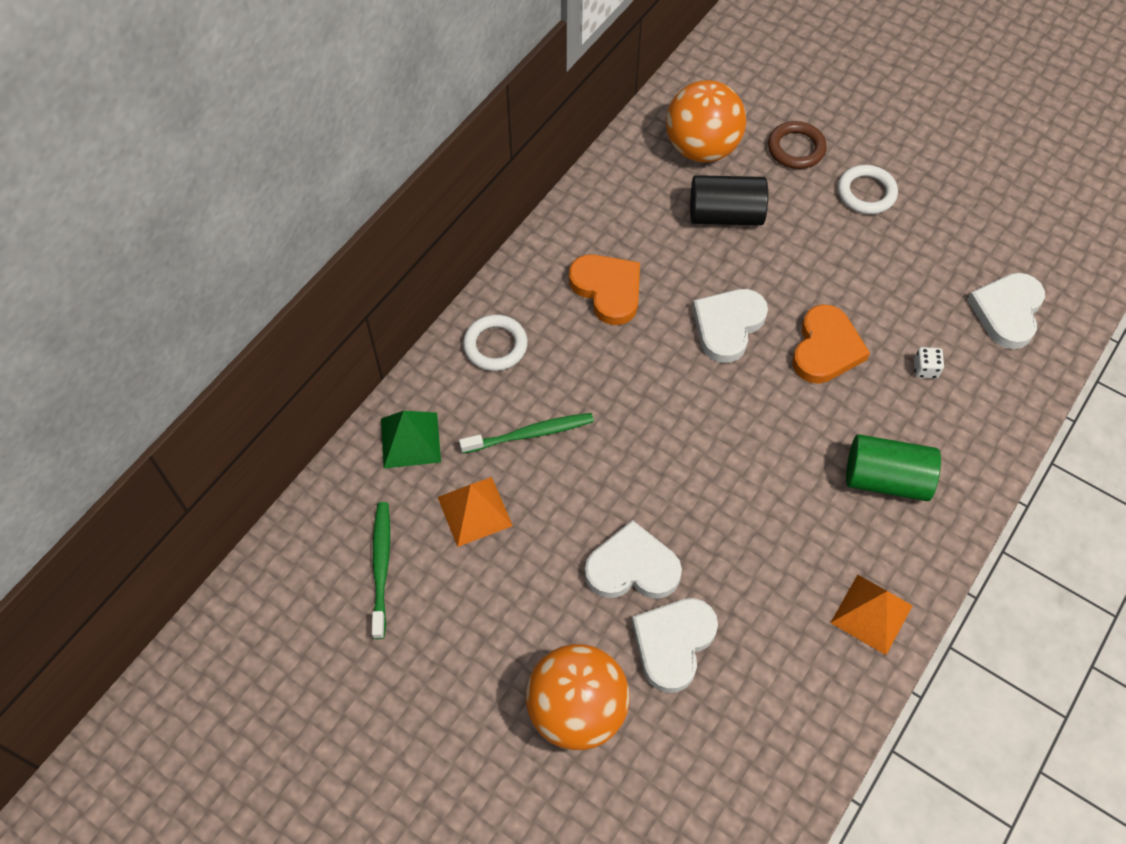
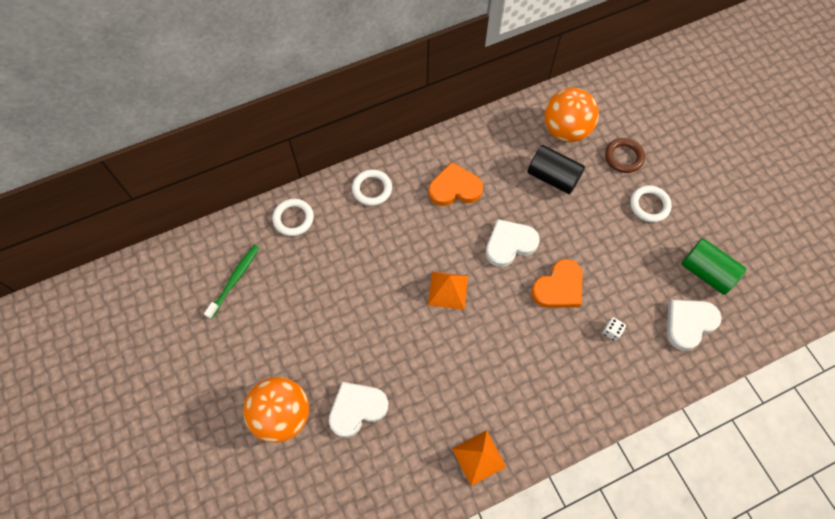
camera: 30 degrees right, 5 degrees up
(410, 440) = (293, 219): green pyramid -> white ring
(474, 511) = (301, 276): orange pyramid -> orange pyramid (448, 290)
(530, 434) = (358, 249): green toothbrush -> none
(607, 290) = (454, 188): orange heart -> orange heart turned 90 degrees counterclockwise
(632, 567) = (363, 354): white heart -> none
(886, 479) = (542, 384): green cylinder -> green cylinder (706, 272)

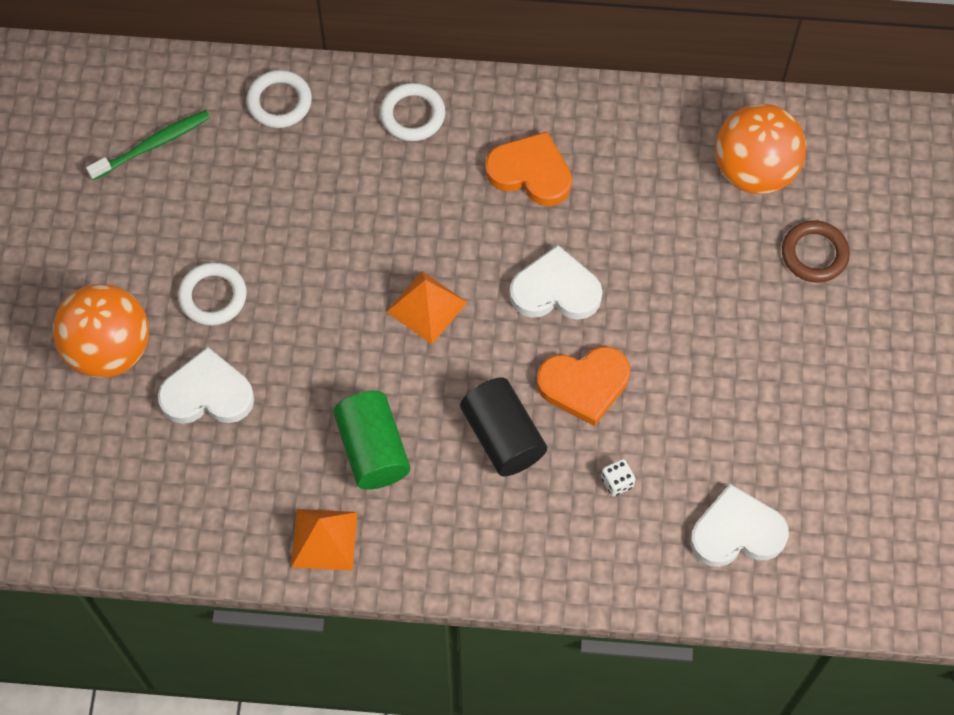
camera: 30 degrees right, 0 degrees up
(553, 177) = (685, 229): black cylinder -> black cylinder (502, 436)
(649, 205) = (801, 342): white ring -> white ring (213, 296)
(706, 272) = (816, 478): green cylinder -> green cylinder (373, 449)

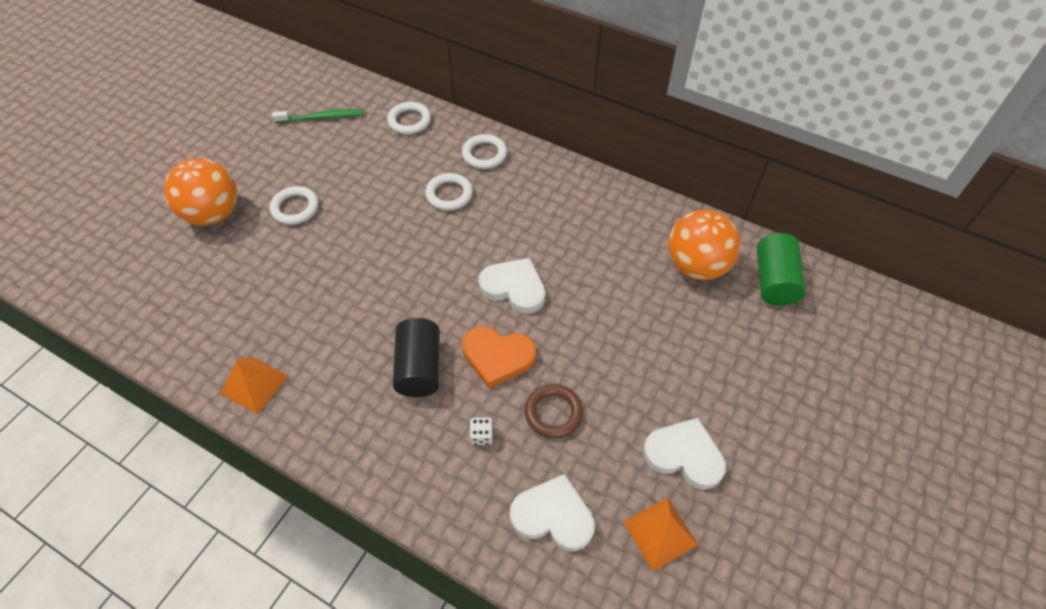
camera: 25 degrees right, 10 degrees down
(207, 393) = (250, 261): white heart -> white heart (684, 455)
(373, 449) = (327, 339): green cylinder -> green cylinder (774, 281)
(402, 194) = (449, 194): none -> white ring
(426, 307) = (421, 265): orange pyramid -> orange pyramid (660, 533)
(530, 172) = (539, 212): orange heart -> none
(814, 254) = (716, 336): brown ring -> brown ring (553, 413)

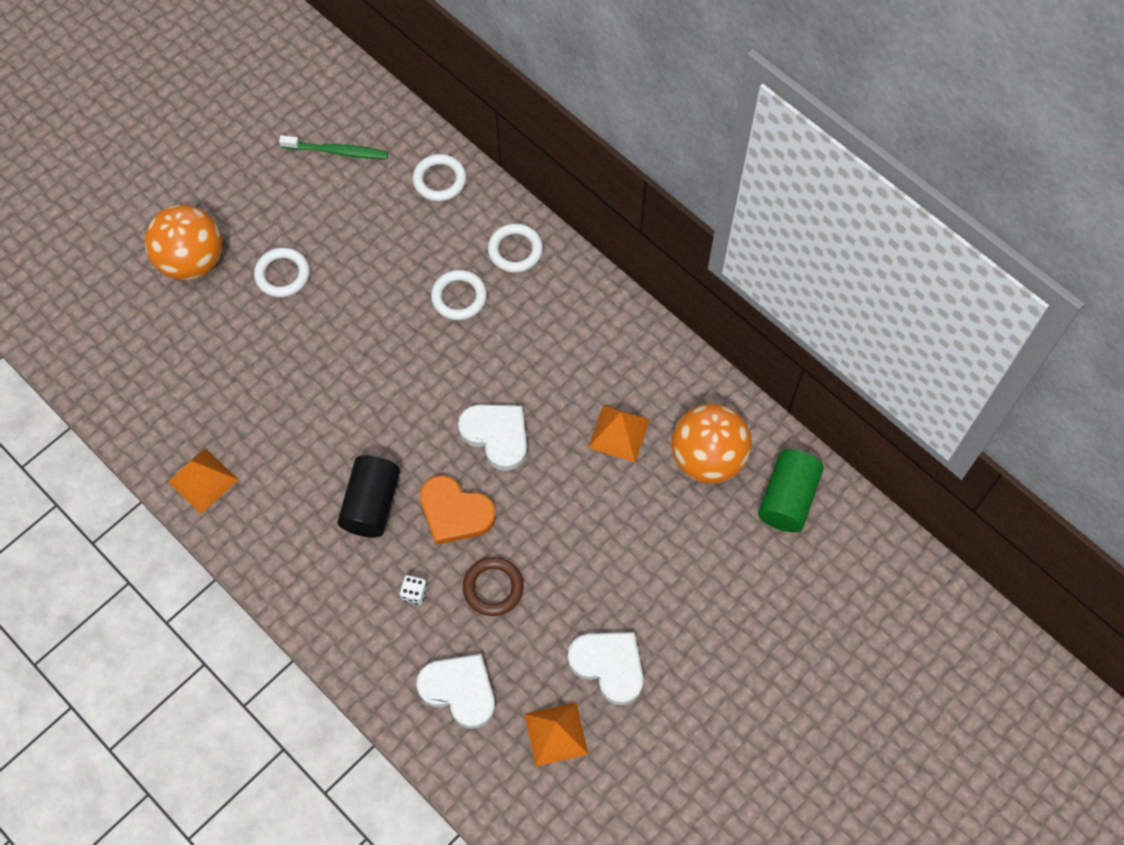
camera: 15 degrees right, 10 degrees up
(616, 263) = (619, 433): none -> orange pyramid

